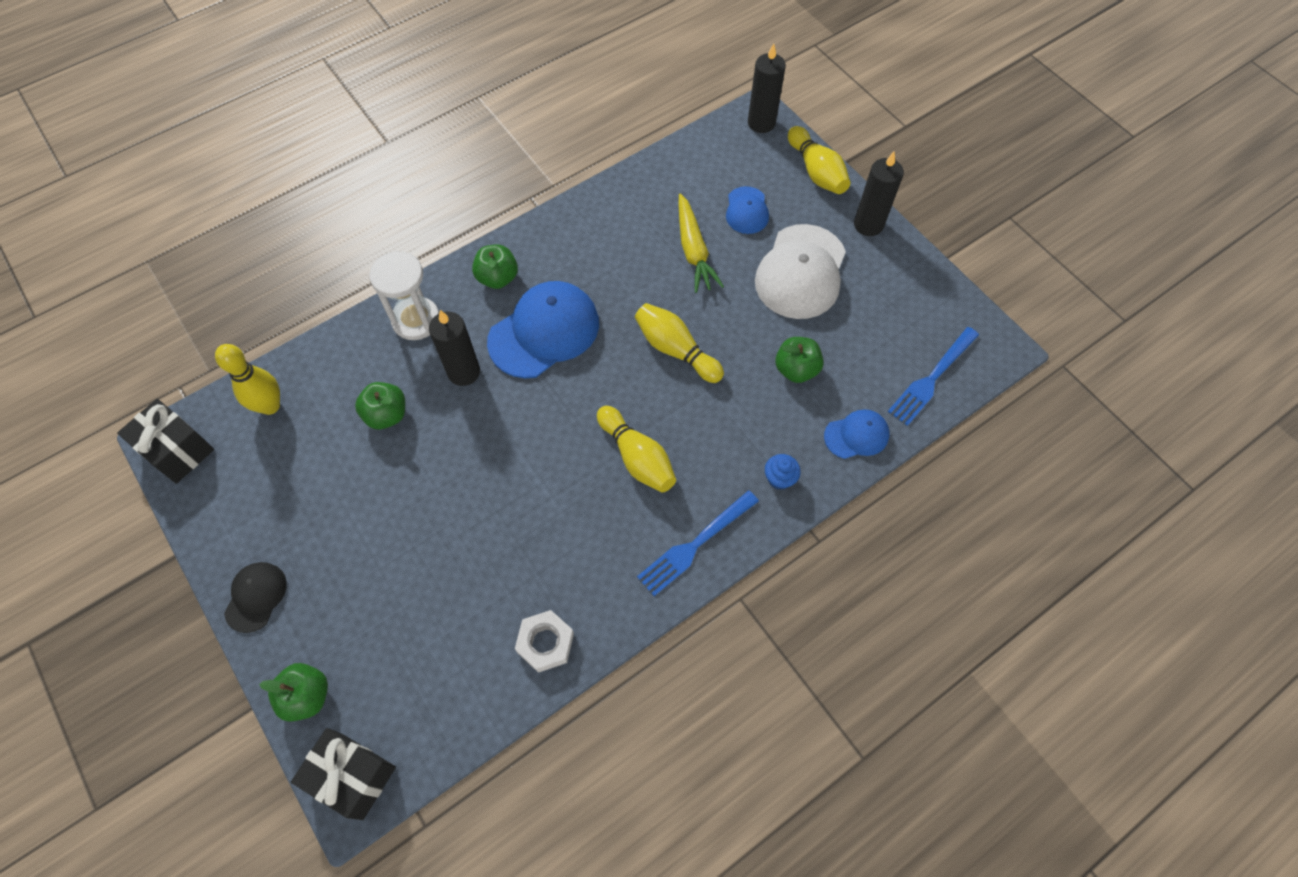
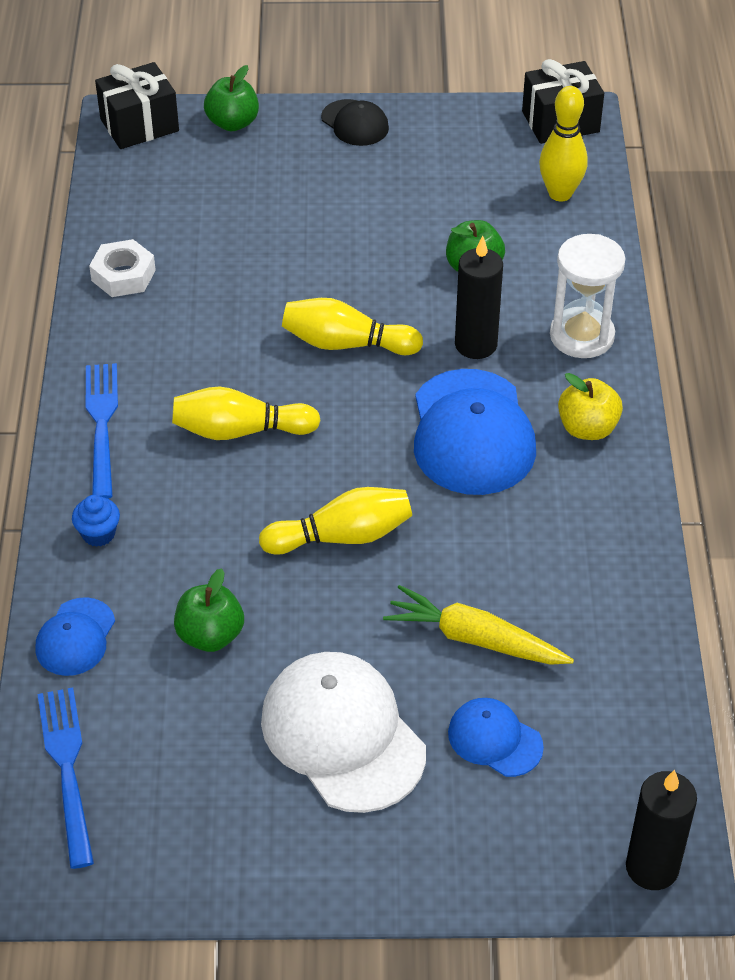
camera: 125 degrees right, 15 degrees down
(498, 278) = (587, 428): green apple -> yellow apple
(816, 171) = (500, 876): yellow bowling pin -> yellow bowling pin (346, 344)
(868, 225) = (352, 873): black candle -> none

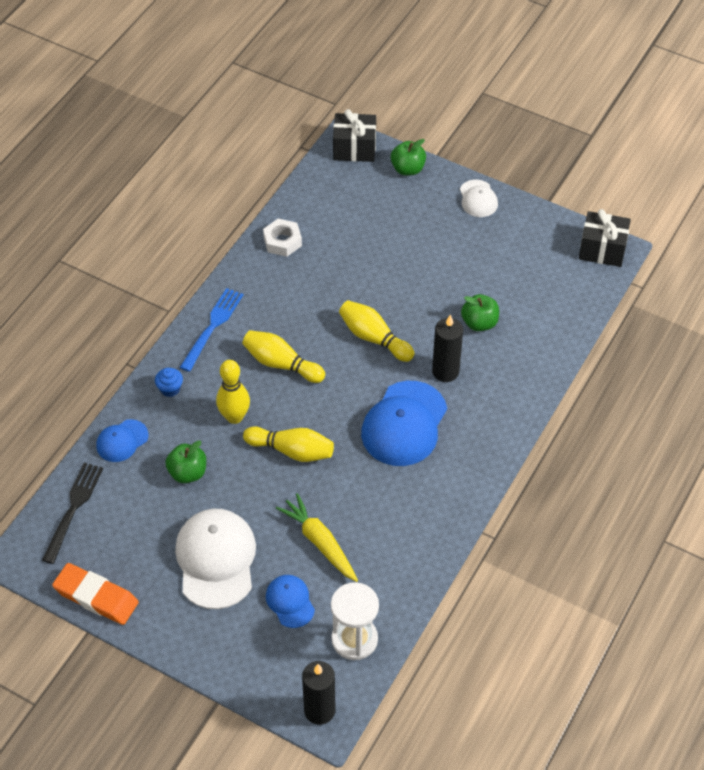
camera: 30 degrees right, 5 degrees up
(67, 769) = (73, 509): blue fork -> black fork
(197, 879) = (96, 597): none -> orange eraser
(355, 123) = (478, 199): black cap -> white cap
(560, 193) = (566, 297): yellow bowling pin -> yellow bowling pin (234, 417)
(582, 336) = (510, 394): white hourglass -> white hourglass (354, 639)
(587, 428) = (470, 451): yellow apple -> none

